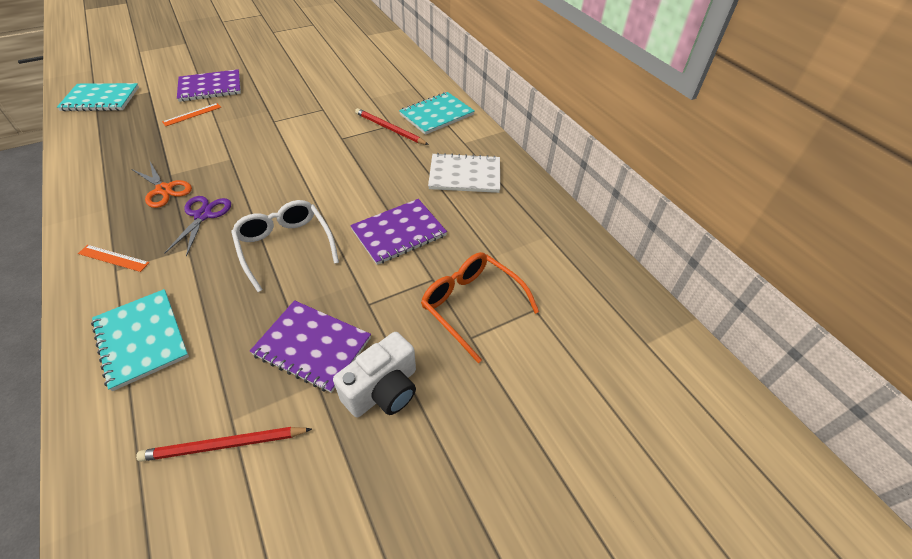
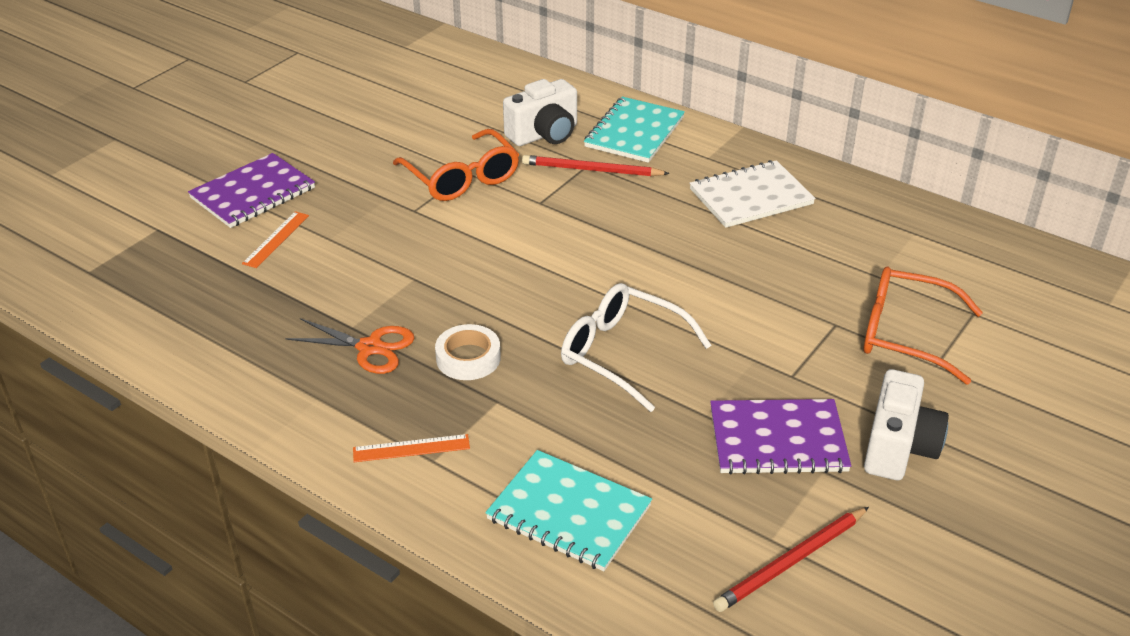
camera: 25 degrees left, 10 degrees down
(101, 99) = (90, 264): turquoise notebook -> none
(203, 215) = (468, 358): purple scissors -> white tape
(317, 111) = (462, 178): none -> orange glasses
(386, 101) = (544, 134): none -> white camera
(399, 233) = (743, 289): purple notebook -> none

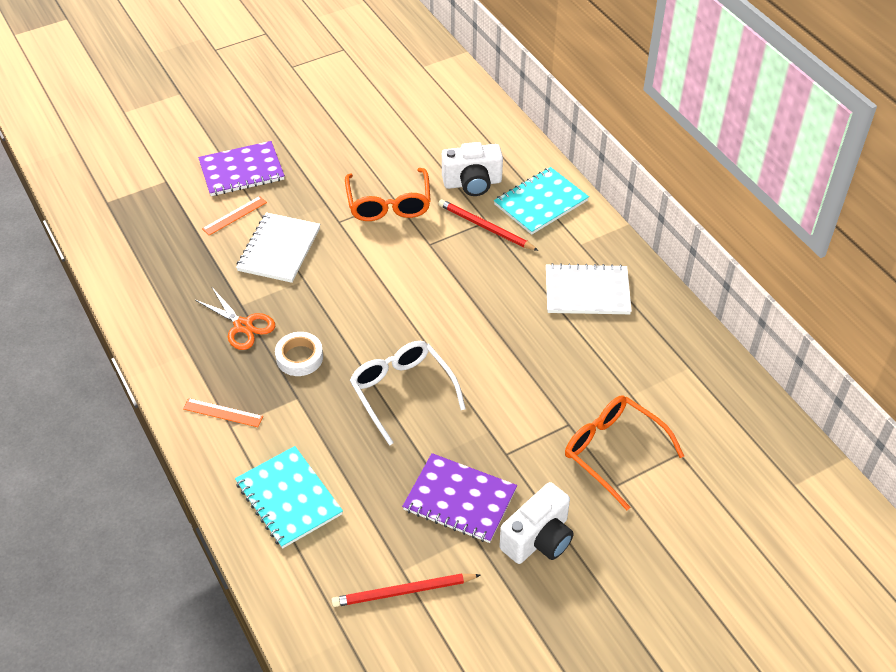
camera: 25 degrees right, 10 degrees up
(359, 257) = (279, 249): none -> white notebook

